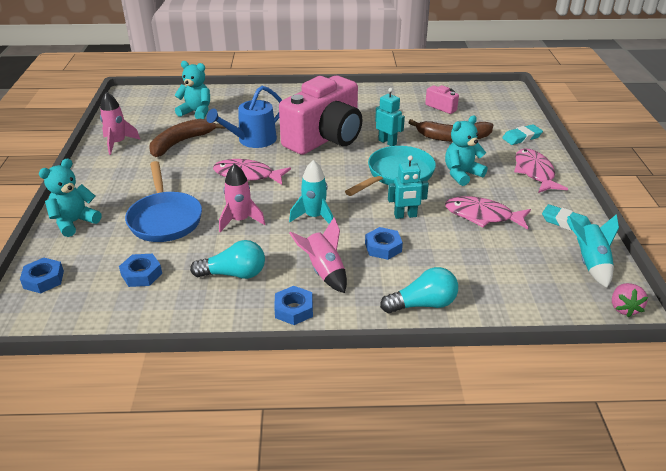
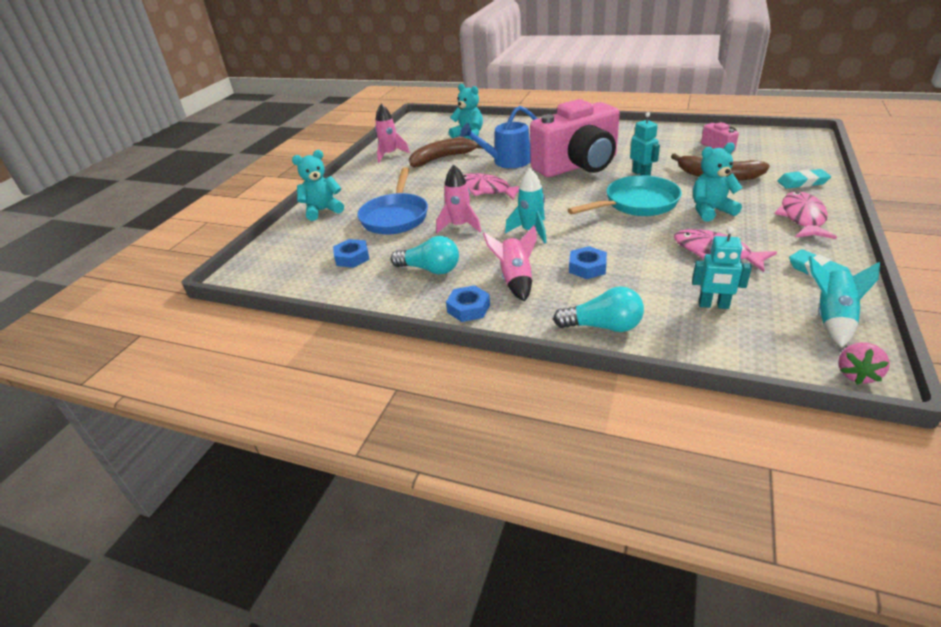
camera: 25 degrees right, 0 degrees up
(43, 279) = (275, 250): blue nut -> none
(405, 216) = (626, 242): turquoise robot -> turquoise robot (713, 305)

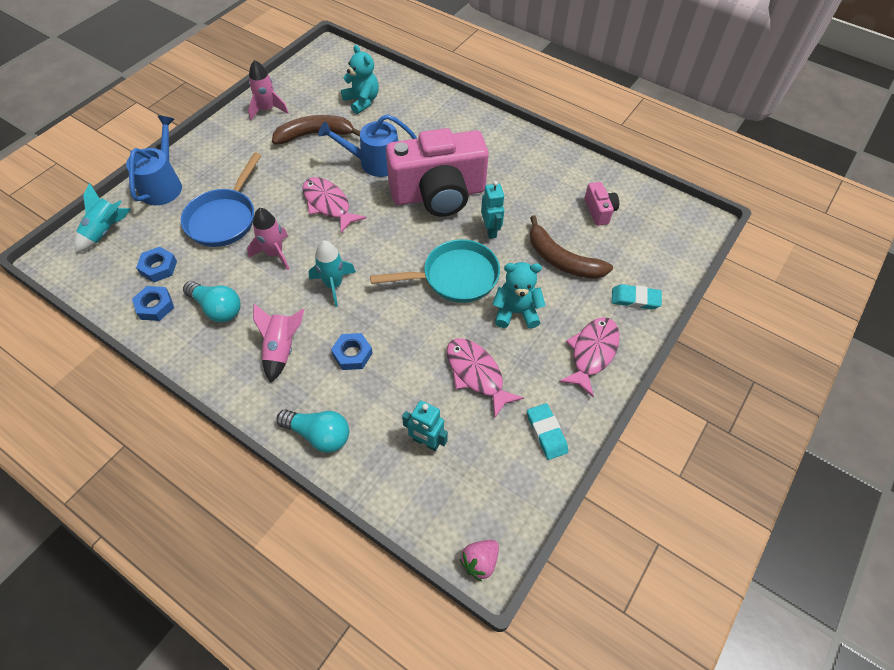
camera: 10 degrees right, 20 degrees up
(322, 210) = (163, 185): turquoise teddy bear -> blue watering can
(468, 308) = (223, 372): blue nut -> blue nut (155, 306)
(832, 319) = (511, 494): turquoise rocket -> turquoise rocket (105, 231)

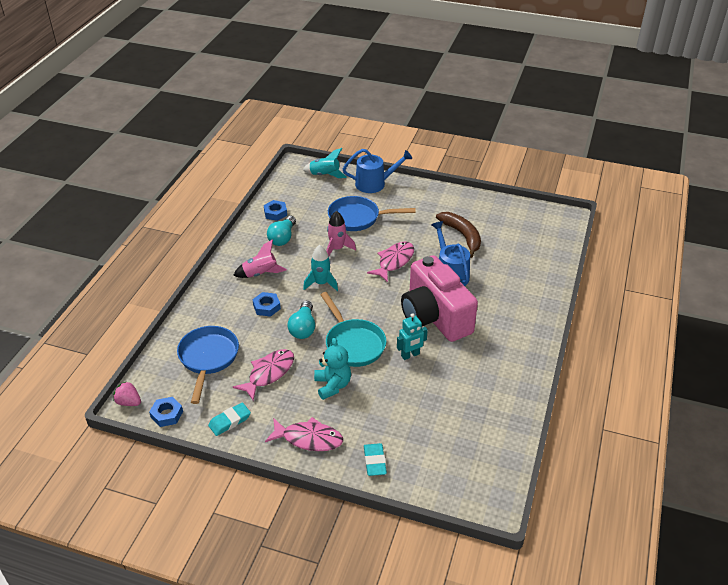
camera: 75 degrees right, 15 degrees down
(158, 267) = (305, 204): blue nut -> blue nut (167, 414)
(267, 109) = (474, 206): pink rocket -> none
(319, 435) = (202, 307): turquoise light bulb -> turquoise light bulb (303, 328)
(362, 101) = (515, 250): turquoise teddy bear -> none
(426, 442) = (208, 358): turquoise robot -> blue pan
(561, 260) = (398, 405): brown banana -> none
(599, 211) = (468, 423): pink camera -> none

